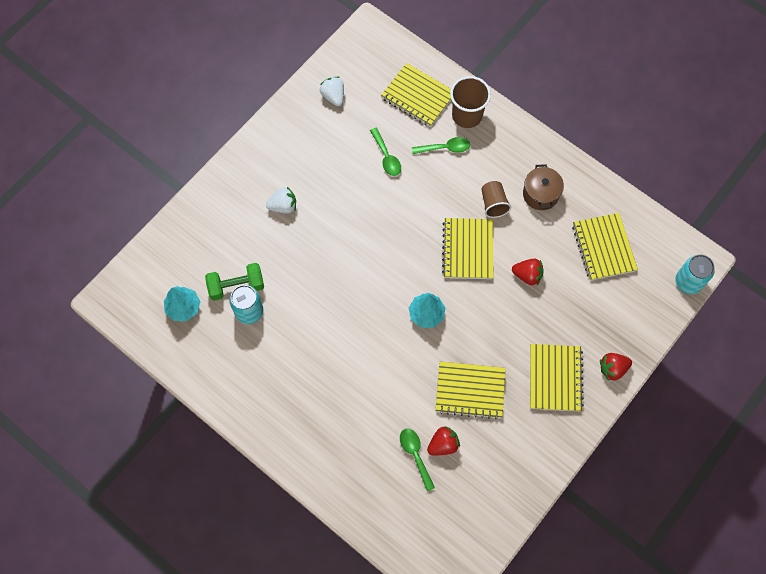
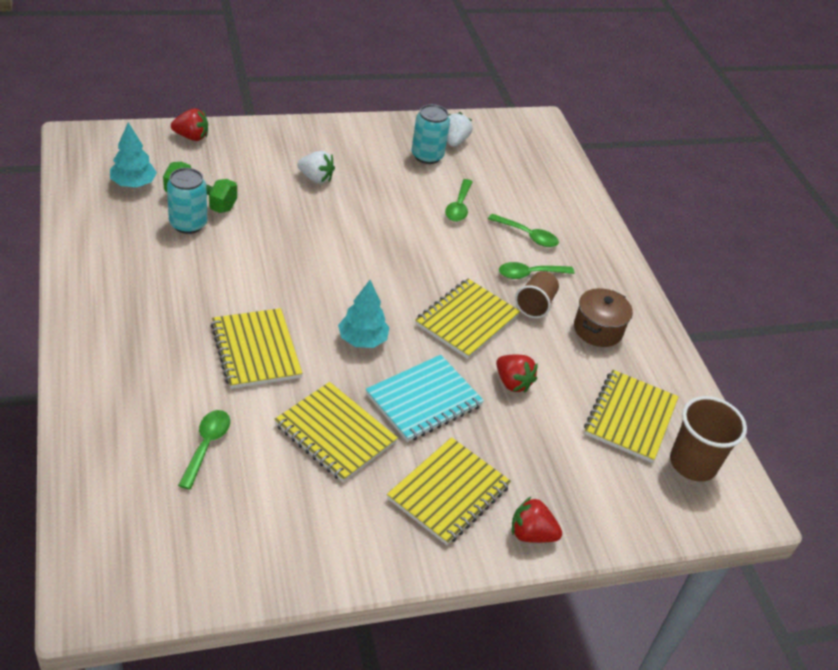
camera: 30 degrees right, 25 degrees down
(418, 96) = (539, 187): yellow notebook -> yellow notebook (255, 350)
(443, 444) = (248, 459): red strawberry -> red strawberry (191, 137)
(467, 115) = (577, 227): brown cup -> brown cup (692, 463)
(471, 181) = (529, 274): none -> green spoon
(494, 328) = (424, 400): none -> turquoise notebook
(688, 282) = (713, 518): turquoise can -> turquoise can (427, 156)

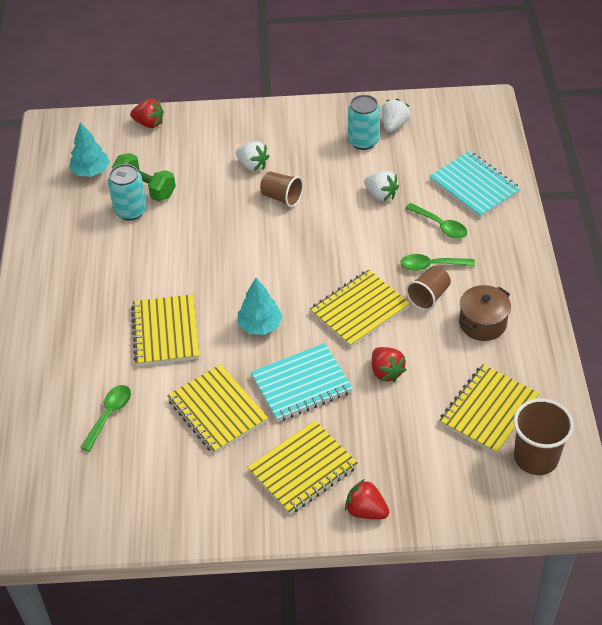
camera: 20 degrees right, 5 degrees up
(355, 209) = (281, 197): none -> brown cup
(459, 207) = (381, 195): green spoon -> white strawberry
(550, 198) = (474, 186): none -> turquoise notebook

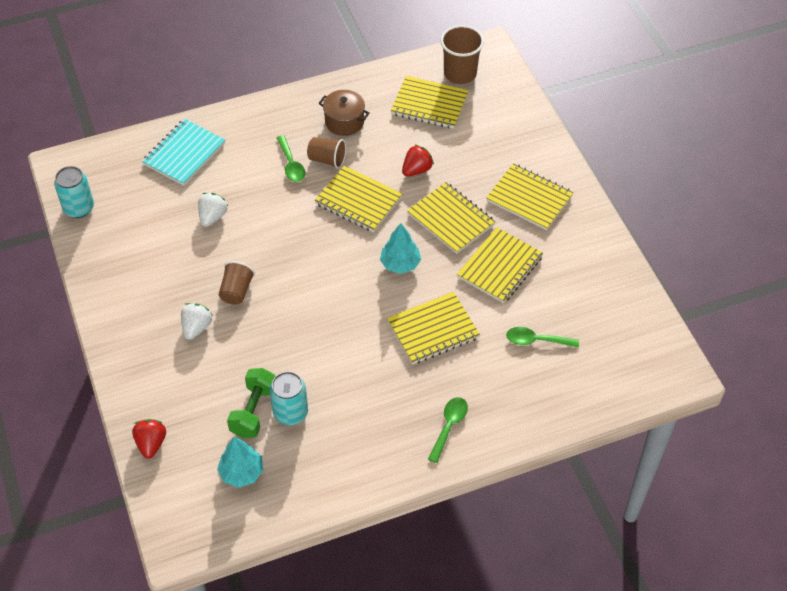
camera: 110 degrees left, 5 degrees up
(301, 384) = (451, 219): turquoise notebook -> yellow notebook
(363, 141) = (139, 247): turquoise can -> turquoise can (79, 208)
(366, 511) = (547, 154): red strawberry -> none
(394, 125) = (110, 228): white strawberry -> none
(440, 226) = (241, 167): green spoon -> green spoon (449, 426)

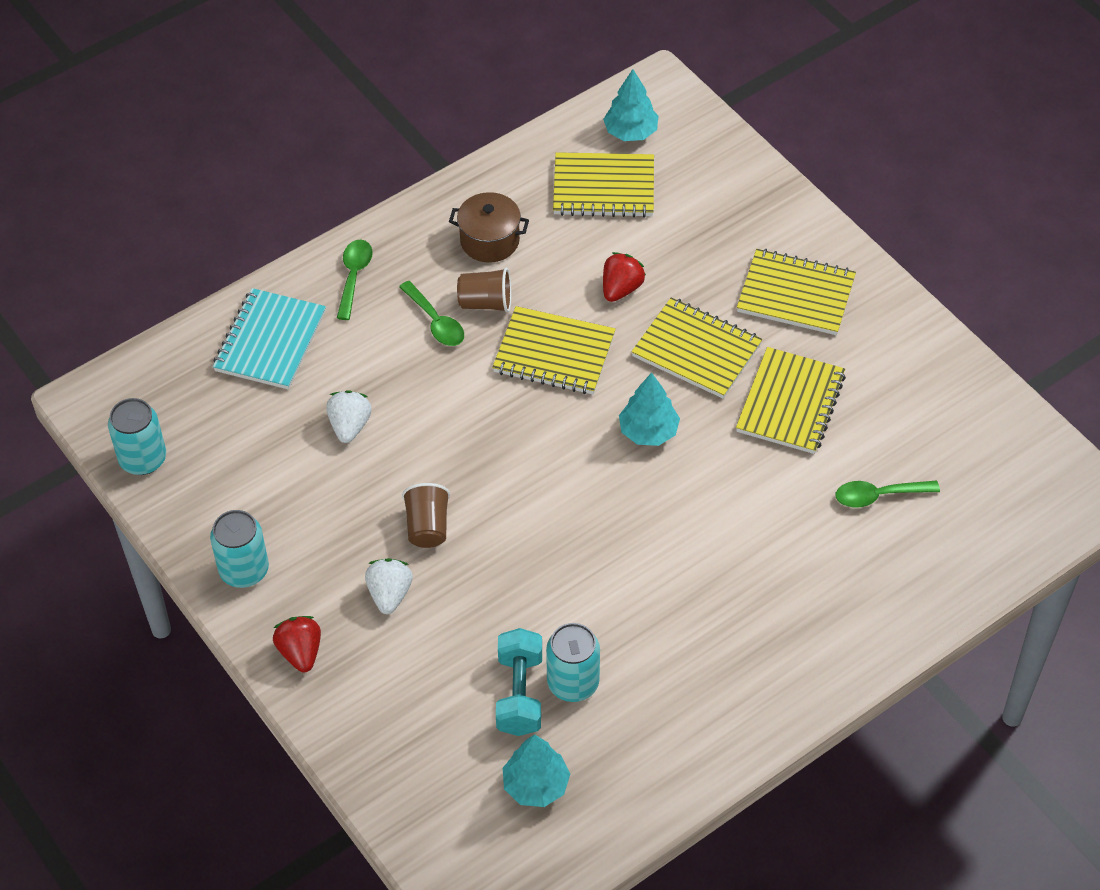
camera: 15 degrees left, 0 degrees up
(113, 291) = (244, 570): none -> turquoise can
(151, 443) = (389, 778): red strawberry -> red strawberry (300, 652)
(254, 411) = (519, 694): green dumbbell -> turquoise dumbbell
(433, 330) = (730, 515): yellow notebook -> none
(449, 426) = (802, 646): green spoon -> green spoon (354, 276)
(460, 73) = (631, 132): brown cup -> turquoise tree

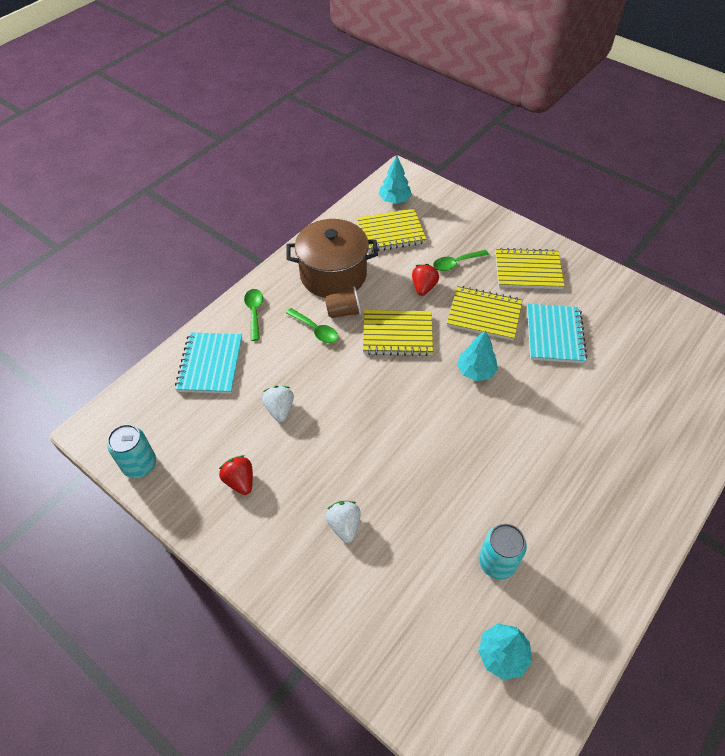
camera: 15 degrees left, 0 degrees up
(244, 570) = (233, 532): turquoise can -> none
(300, 652) = (292, 588): red strawberry -> red strawberry (240, 481)
(427, 527) = (355, 468): brown cup -> none
(489, 241) = (333, 275): brown pot -> brown pot, size x1.78
(519, 694) = (463, 581): turquoise dumbbell -> none
(790, 403) = (554, 335): yellow notebook -> turquoise notebook
(878, 496) = (635, 381): green spoon -> green spoon (456, 263)

